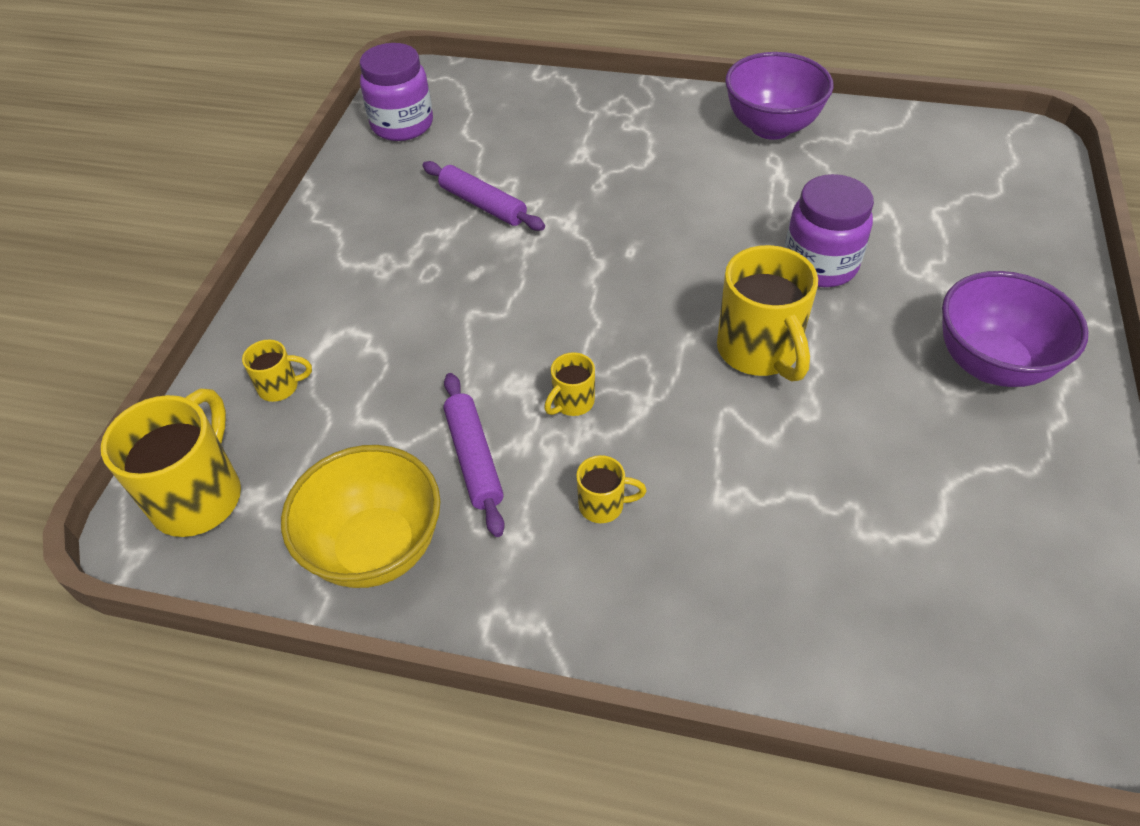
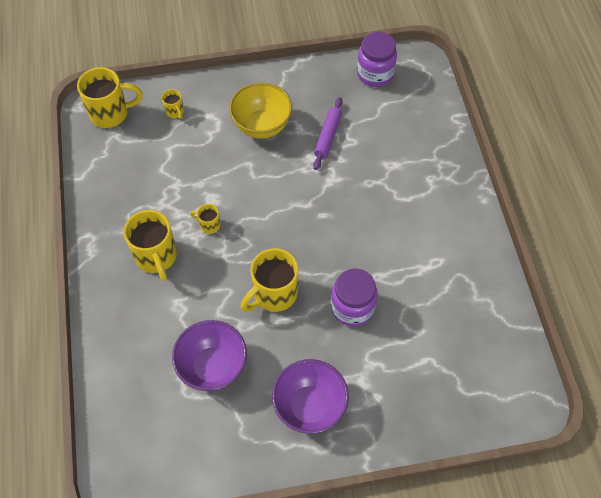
camera: 65 degrees right, 10 degrees up
(376, 548) = (107, 184): yellow bowl -> yellow bowl (262, 126)
(474, 459) = (163, 199): purple rolling pin -> none
(603, 505) = (156, 257): yellow mug -> yellow mug, size x2.06
(771, 127) = (468, 253): purple bowl -> purple bowl (213, 367)

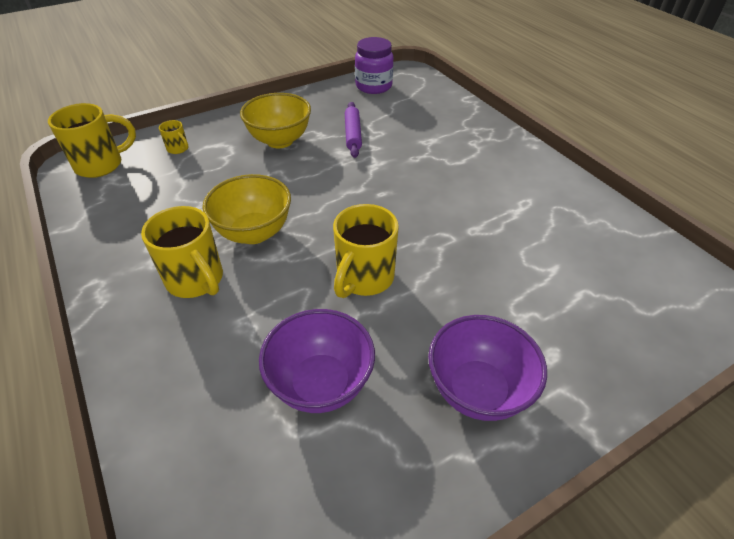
camera: 20 degrees left, 15 degrees down
(209, 225) = (254, 233): yellow mug -> yellow bowl
(352, 307) = (464, 266): purple jar -> none

